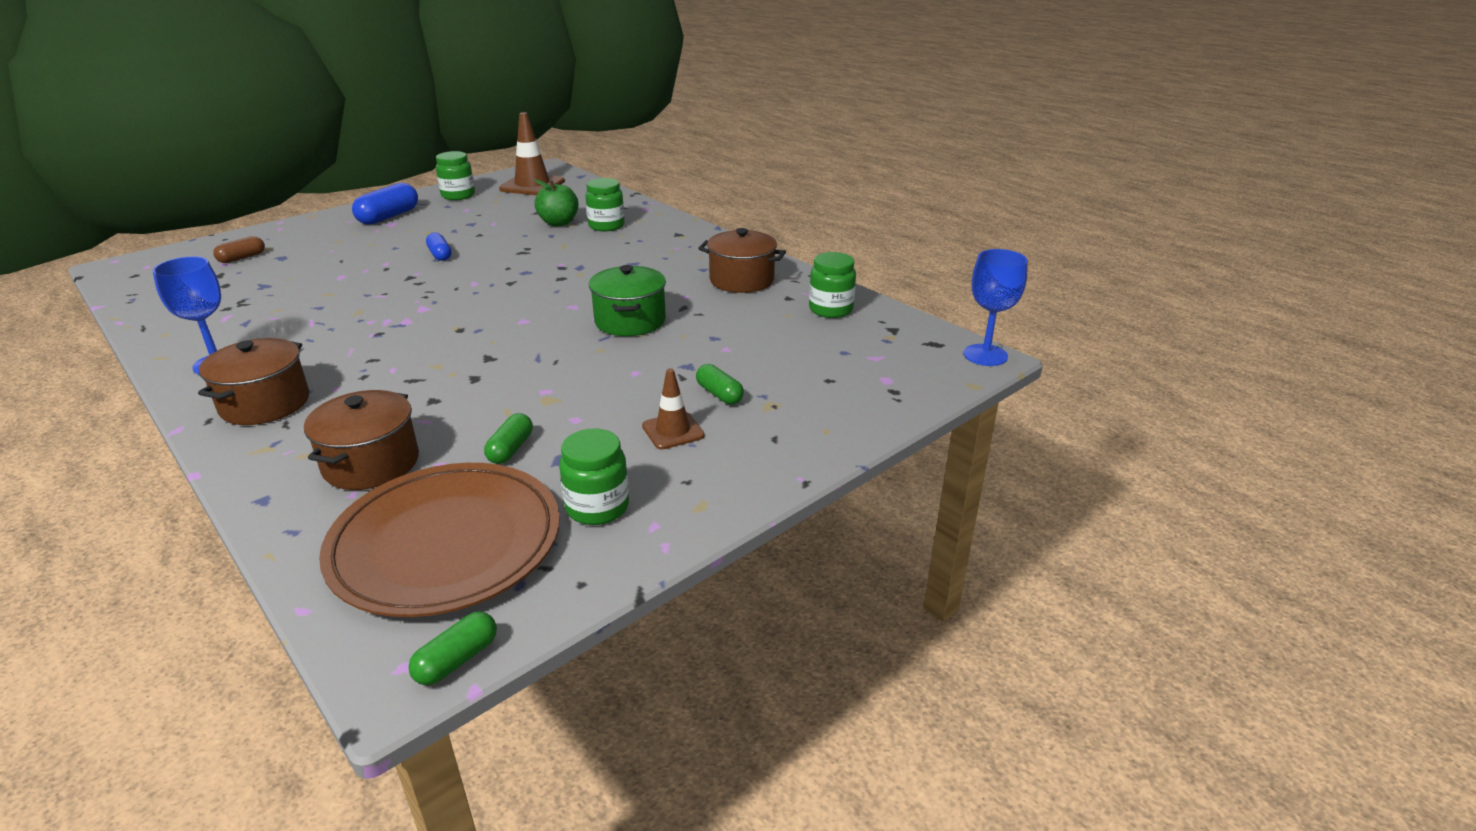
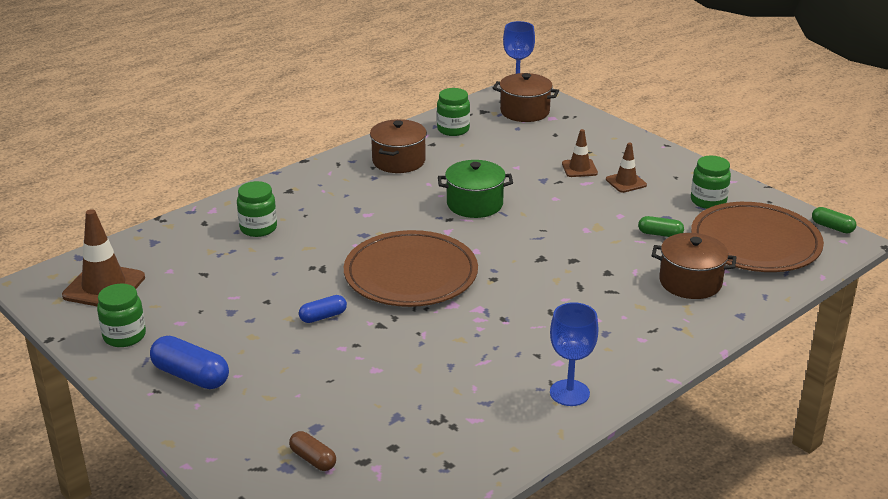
camera: 90 degrees left, 0 degrees up
(265, 404) = (628, 347): brown pot -> brown pot (524, 111)
(491, 289) = (411, 274): none -> brown plate
(558, 223) = (243, 256): green apple -> none
(719, 394) = (579, 168): green capsule -> brown traffic cone

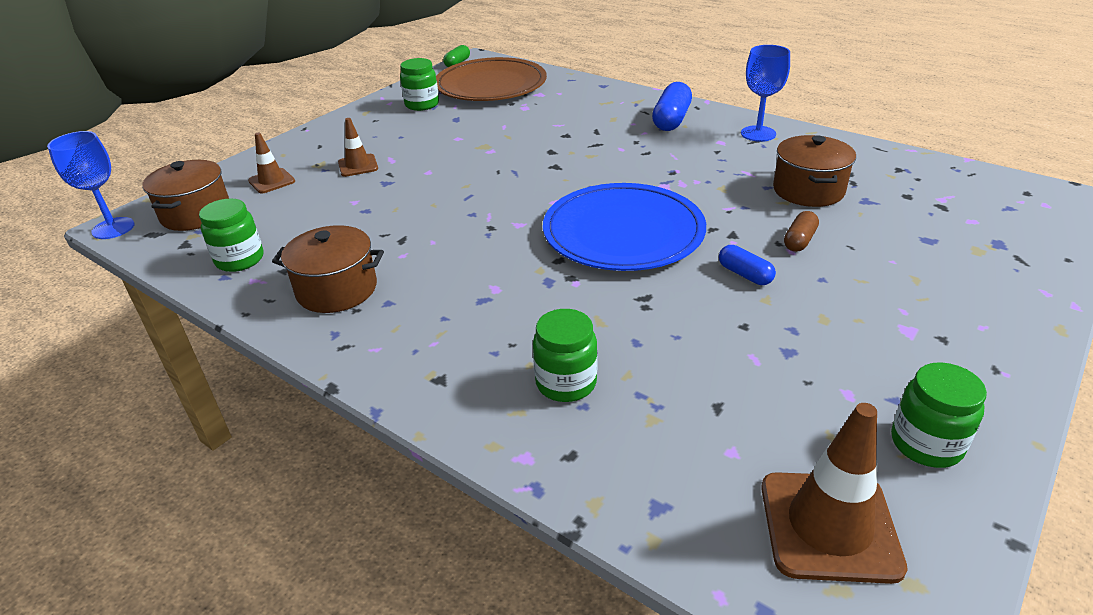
camera: 100 degrees left, 5 degrees up
(191, 376) = (941, 347): blue capsule -> blue capsule (671, 120)
(313, 459) = (971, 231): brown capsule -> brown capsule (799, 240)
(411, 274) = (623, 232): brown plate -> blue plate
(474, 204) = (451, 216): green pot -> none
(626, 182) = (388, 140): brown traffic cone -> brown traffic cone (272, 181)
(660, 234) = (488, 119): green capsule -> none
(690, 282) = (565, 103): brown pot -> brown pot (808, 190)

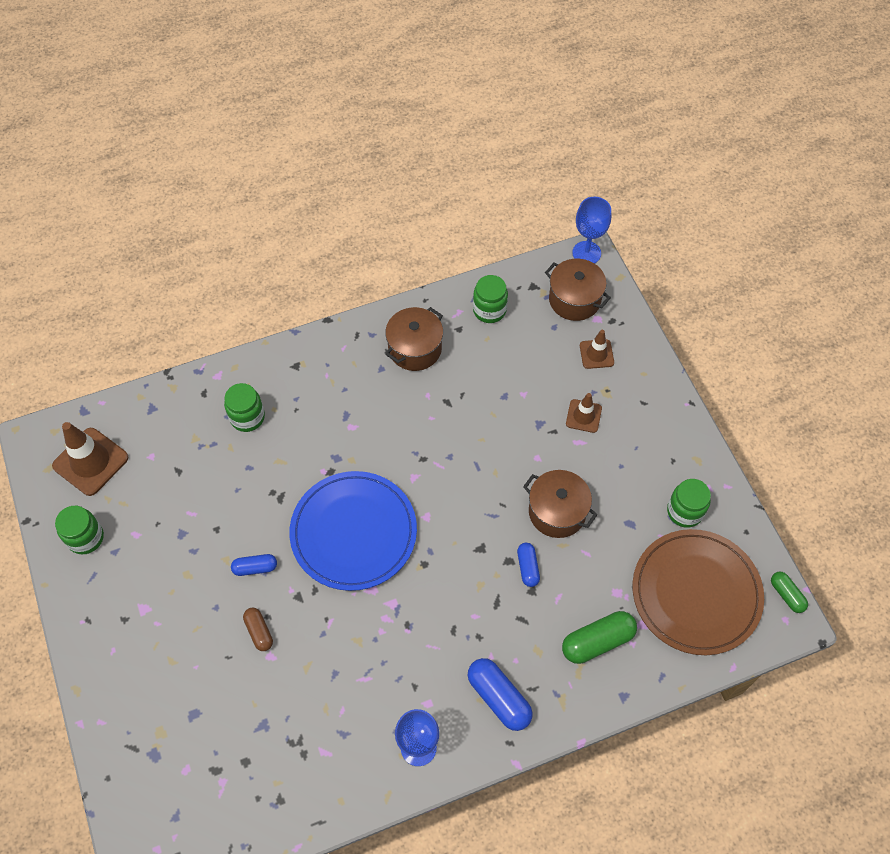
camera: 120 degrees right, 25 degrees up
(547, 142) = (527, 567): none -> blue capsule
(574, 103) = (597, 641): none -> green capsule
(808, 190) = (307, 698): brown pot -> brown pot (557, 512)

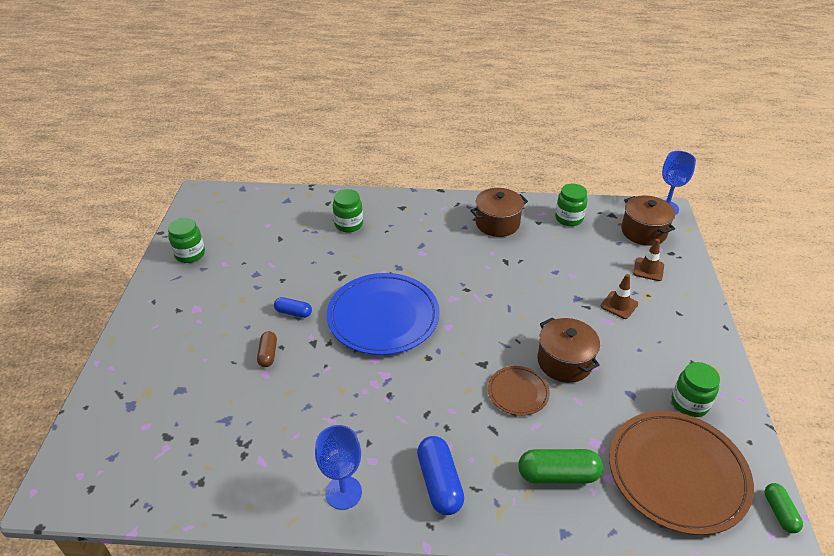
camera: 25 degrees right, 20 degrees down
(90, 462) = (226, 215): brown traffic cone -> none
(527, 567) = (518, 392): blue capsule -> brown plate

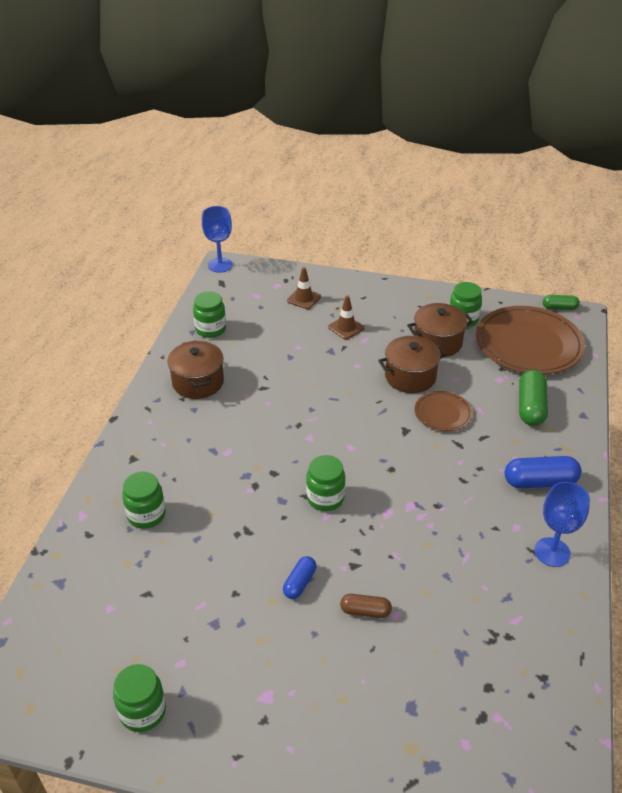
camera: 80 degrees left, 0 degrees up
(383, 317) = (325, 498): blue plate -> green jar
(643, 232) = (250, 287): brown pot -> brown pot (437, 342)

